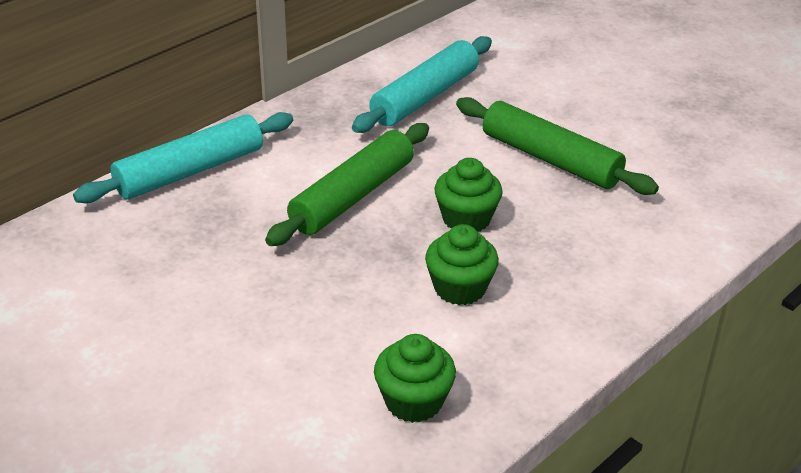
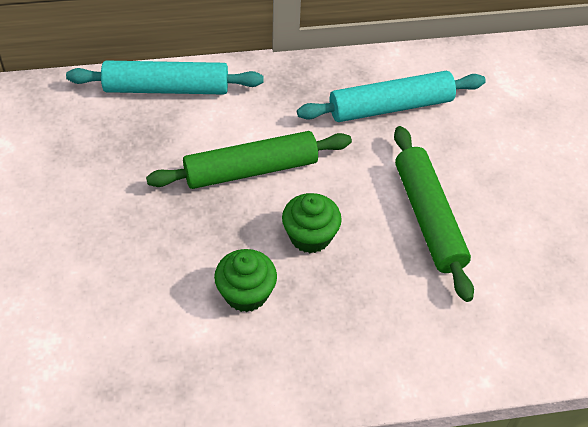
camera: 35 degrees right, 15 degrees up
(413, 401) = (126, 365): green cupcake -> none

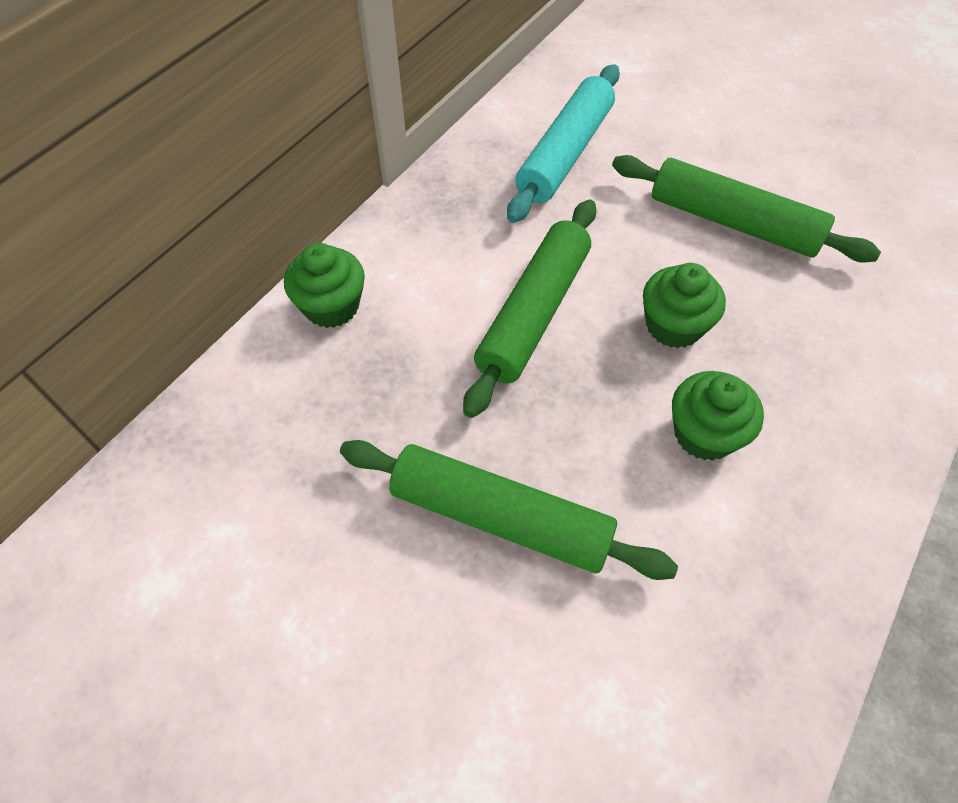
camera: 45 degrees left, 5 degrees up
(107, 238) = (500, 518): none -> green rolling pin
(166, 88) = (331, 306): turquoise rolling pin -> green cupcake

